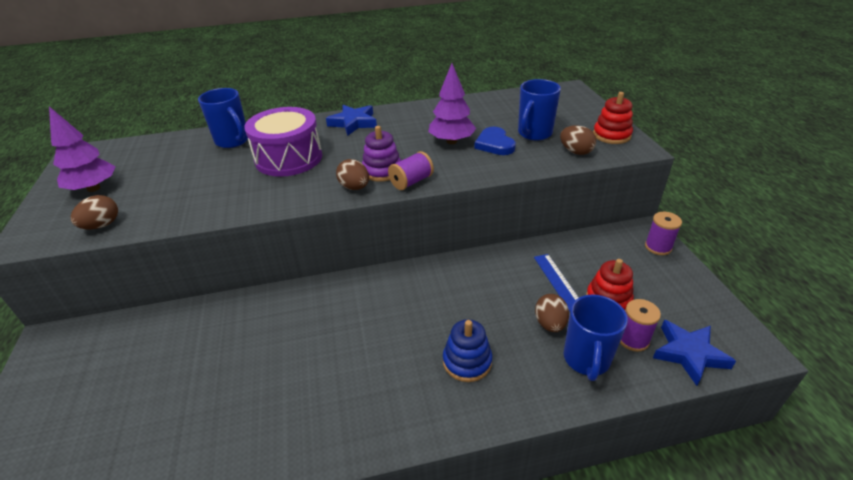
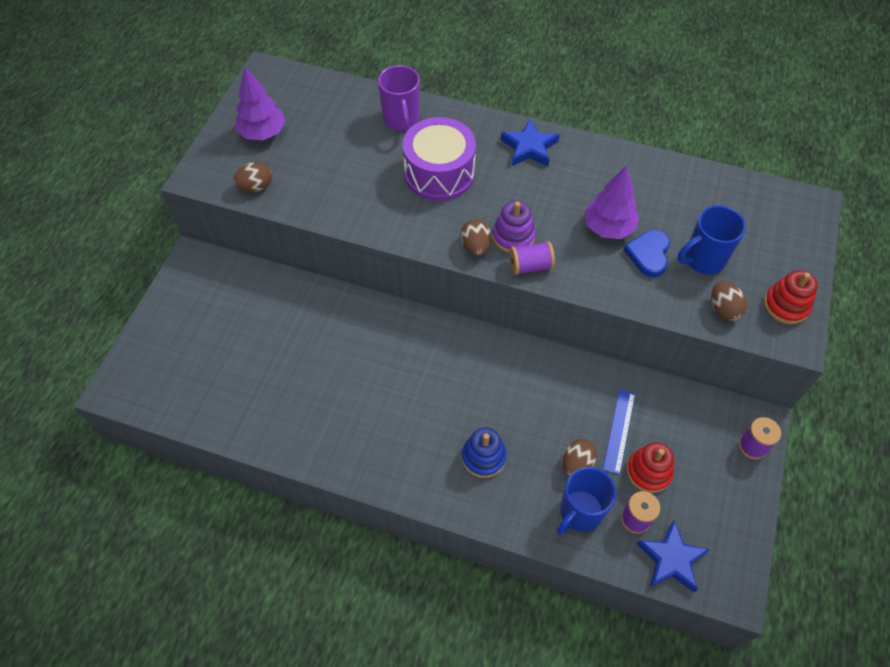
camera: 30 degrees right, 20 degrees up
(233, 141) = (401, 120): blue mug -> purple mug

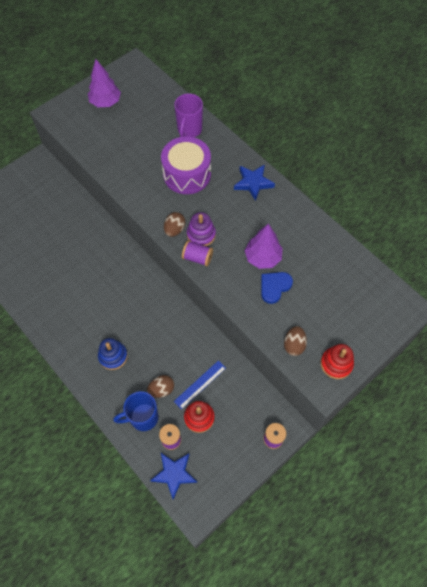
camera: 30 degrees right, 5 degrees up
(256, 187) = (79, 134): brown egg -> none
(703, 260) = (306, 308): blue mug -> none

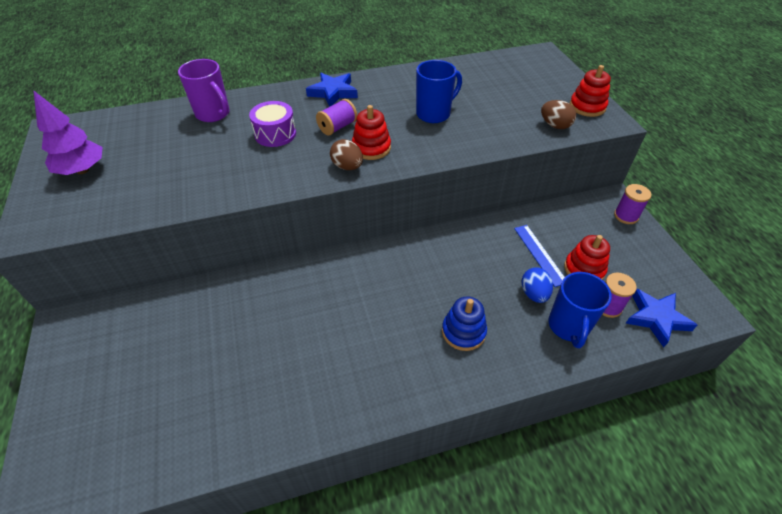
camera: 65 degrees left, 15 degrees down
(161, 389) = (534, 294): brown egg -> blue egg
(187, 174) = (275, 134): purple drum -> purple drum, size x0.62
(197, 258) = (402, 160): purple spool -> purple spool (337, 127)
(201, 235) = (371, 148): purple stacking toy -> red stacking toy
(262, 257) = (434, 114): purple tree -> blue mug
(274, 287) = (476, 117): blue heart -> none

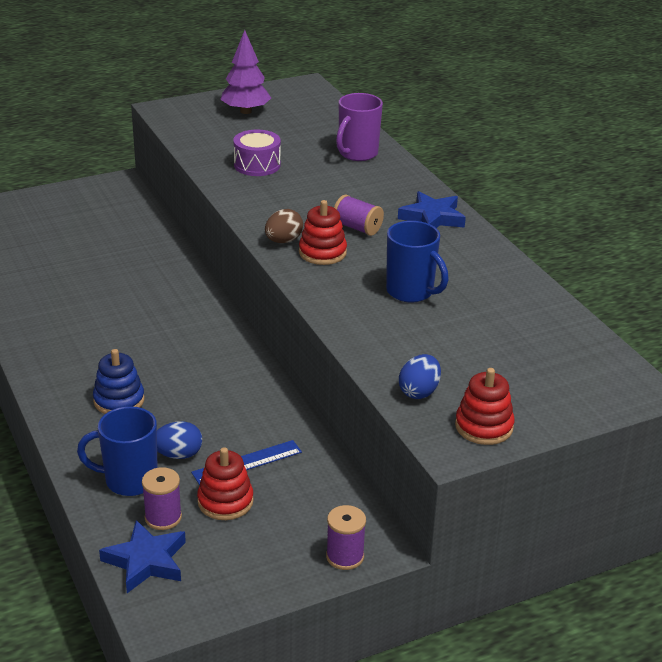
camera: 80 degrees right, 15 degrees down
(275, 134) = (331, 193): purple drum -> purple drum (257, 165)
(555, 125) = (419, 392): brown egg -> blue egg

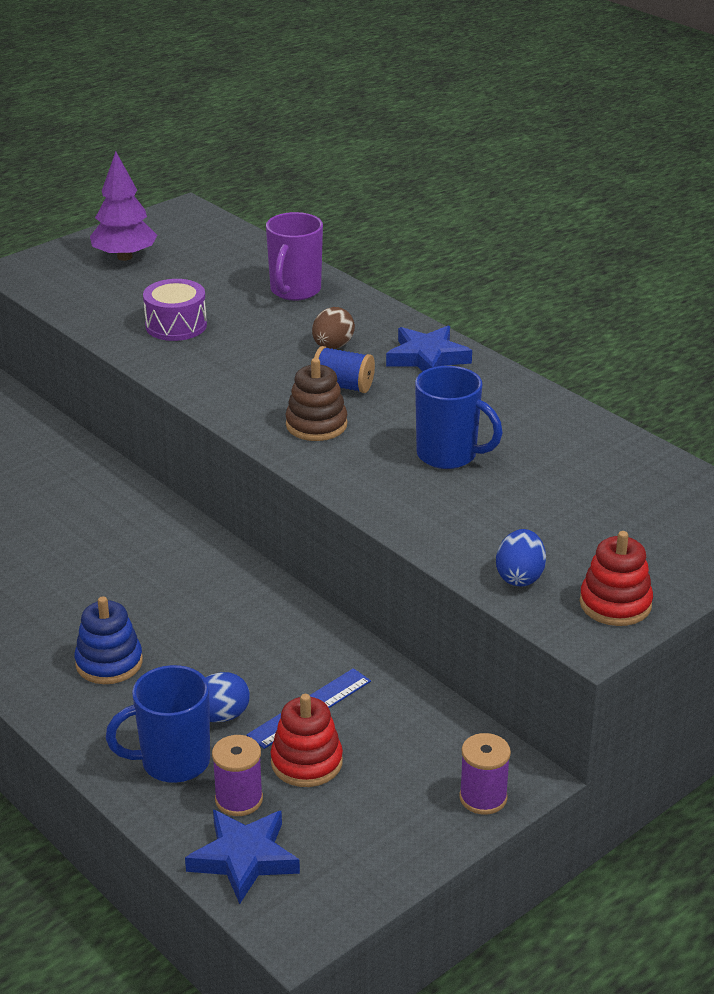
camera: 15 degrees left, 0 degrees up
(283, 241) = (260, 418): brown egg -> brown egg (332, 346)
(322, 252) = (316, 425): red stacking toy -> brown stacking toy
(357, 228) = (343, 386): purple spool -> blue spool

